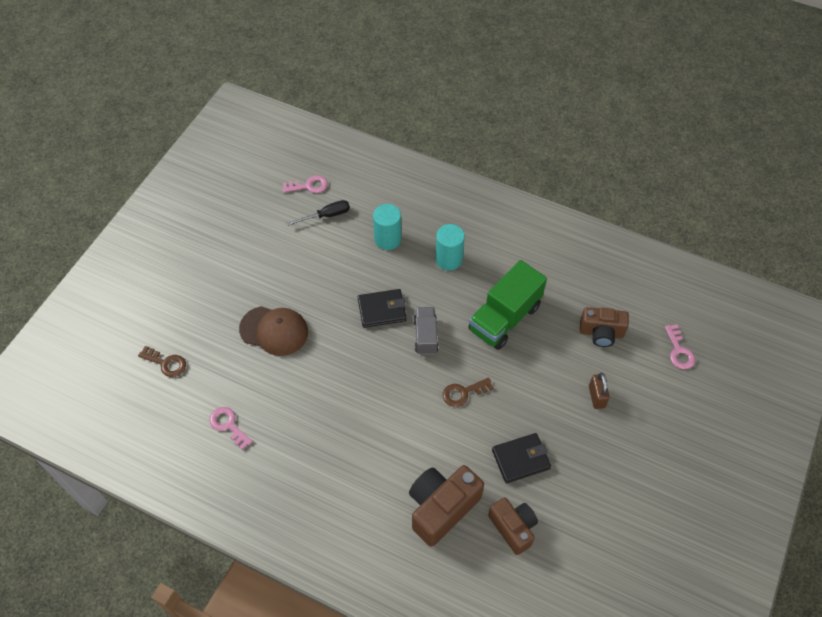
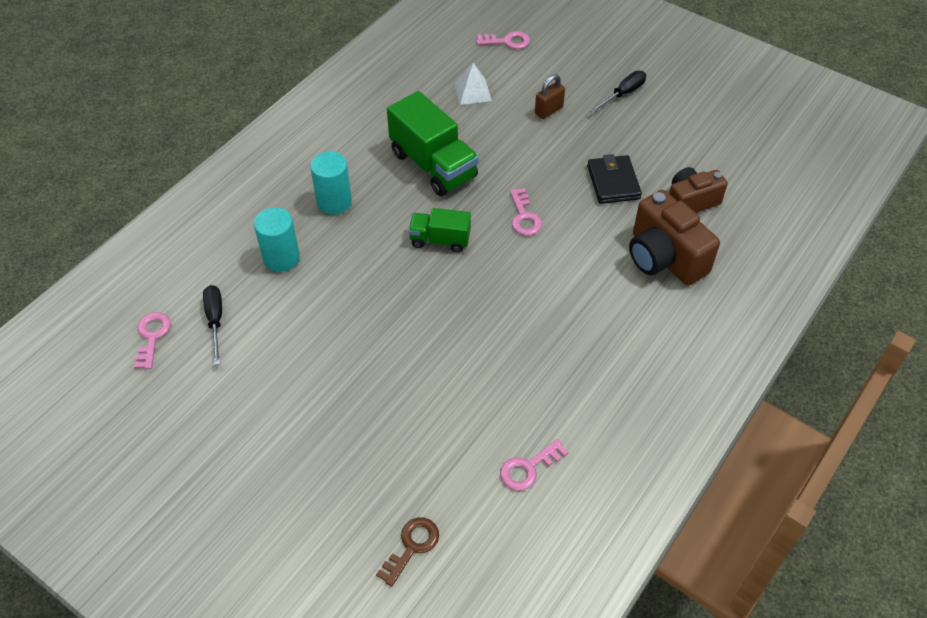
camera: 80 degrees left, 5 degrees down
(274, 331) = (391, 401): brown cap -> none
(382, 310) = (390, 278): black wallet -> none
(425, 336) = (440, 240): grey truck -> green truck
(463, 393) = (524, 217): brown key -> pink key
(596, 397) = (548, 110): brown padlock -> brown padlock turned 45 degrees counterclockwise
(601, 333) = (472, 92): brown camera -> white pyramid
(639, 459) = (623, 94): none -> black screwdriver

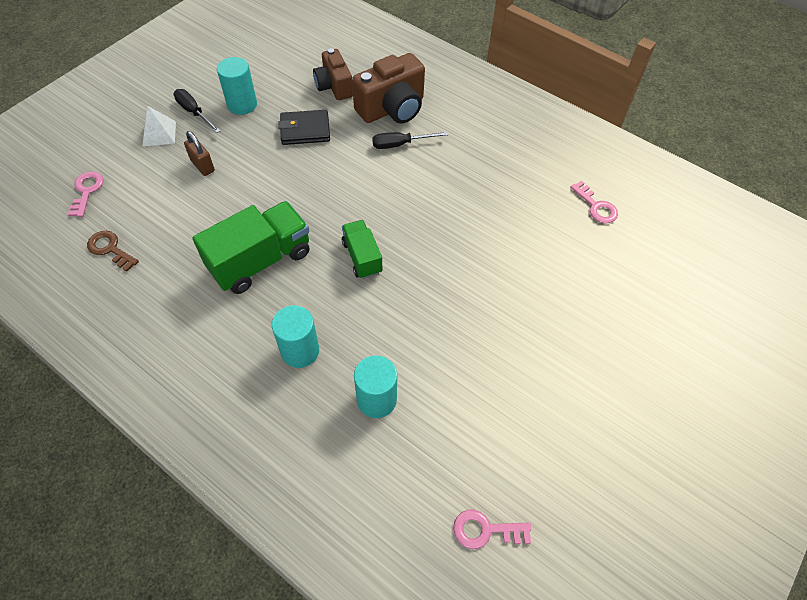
camera: 90 degrees left, 5 degrees up
(215, 321) = (462, 461): black screwdriver -> black screwdriver (400, 144)
(412, 546) = (677, 282): brown key -> brown key (110, 249)
(440, 240) = (362, 257): green truck -> green truck turned 150 degrees clockwise
(472, 92) = (158, 224): white pyramid -> white pyramid (159, 133)
(524, 217) = (339, 193): pink key -> none
(642, 128) = (242, 104): none -> turquoise cylinder

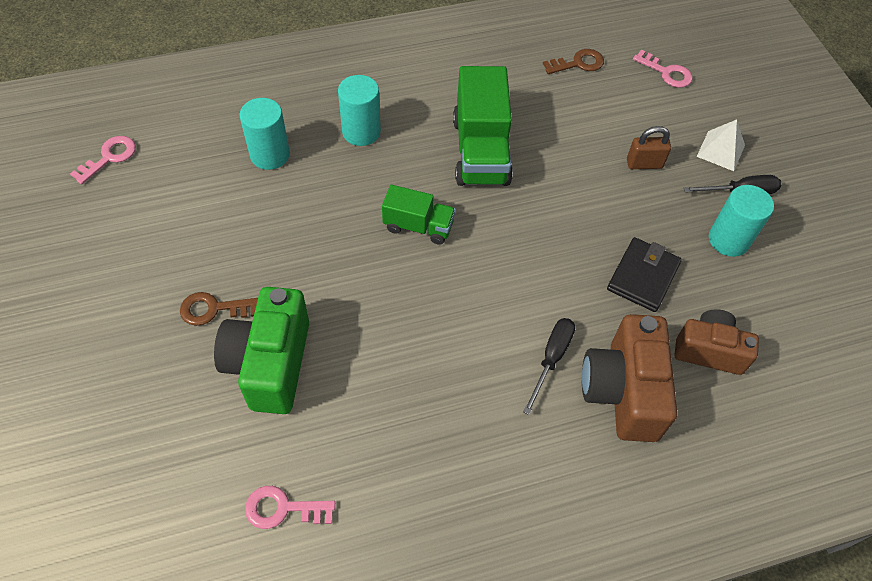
camera: 125 degrees right, 0 degrees up
(531, 328) = (213, 309): none -> brown key
(533, 269) = (270, 364): none -> green camera

